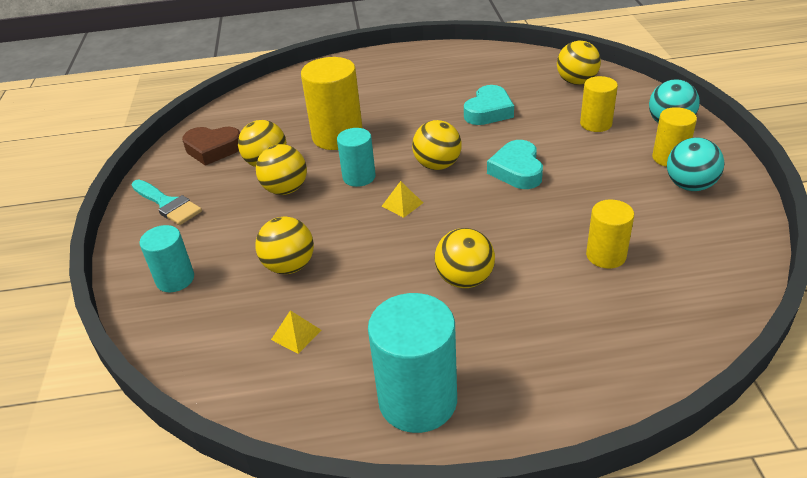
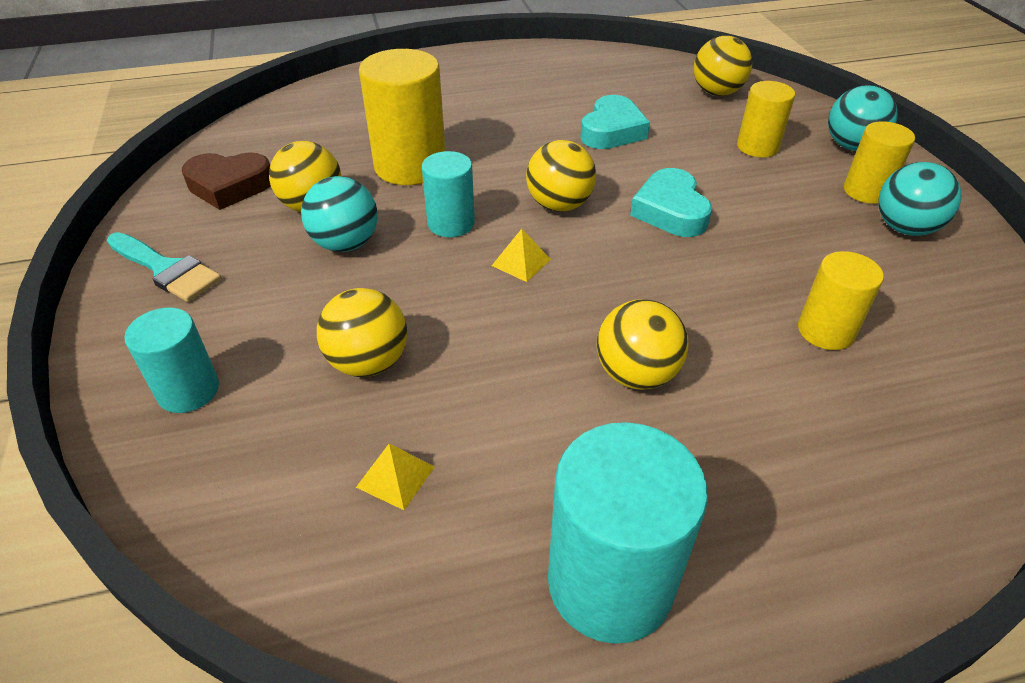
camera: 10 degrees left, 5 degrees up
(285, 189) = (345, 244): yellow ball -> turquoise ball

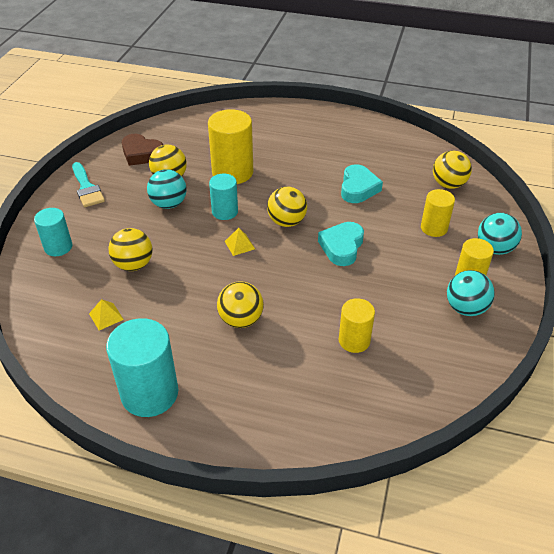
camera: 30 degrees right, 0 degrees up
(612, 131) = (358, 188): turquoise heart -> turquoise heart turned 45 degrees counterclockwise

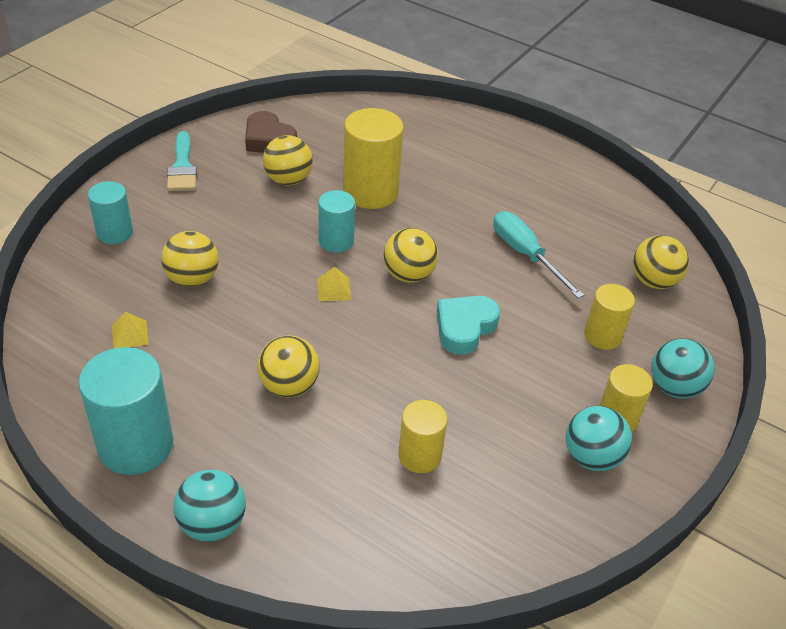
camera: 15 degrees right, 0 degrees up
(169, 204) = (271, 213): turquoise ball -> turquoise ball (212, 524)
(358, 188) = (525, 255): turquoise heart -> turquoise screwdriver

